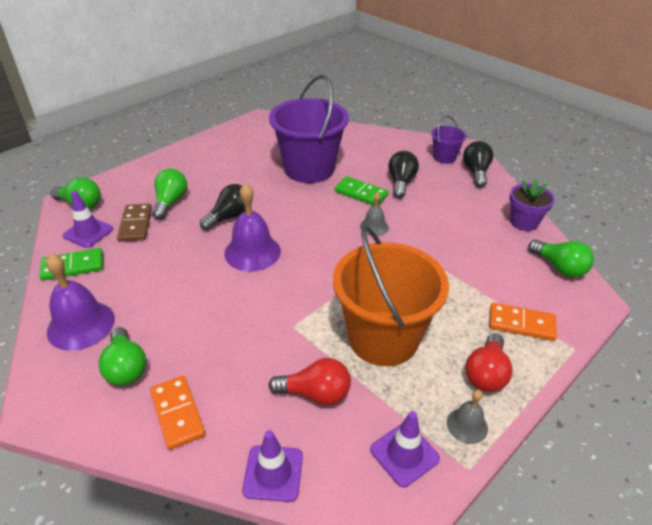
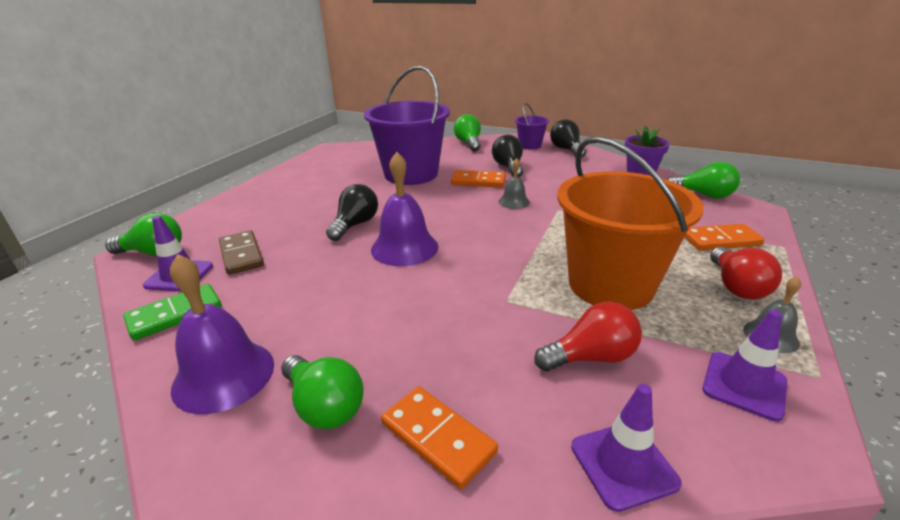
camera: 20 degrees left, 10 degrees down
(170, 202) = (274, 227): green light bulb -> green light bulb (468, 143)
(361, 193) = (478, 181): green domino -> orange domino

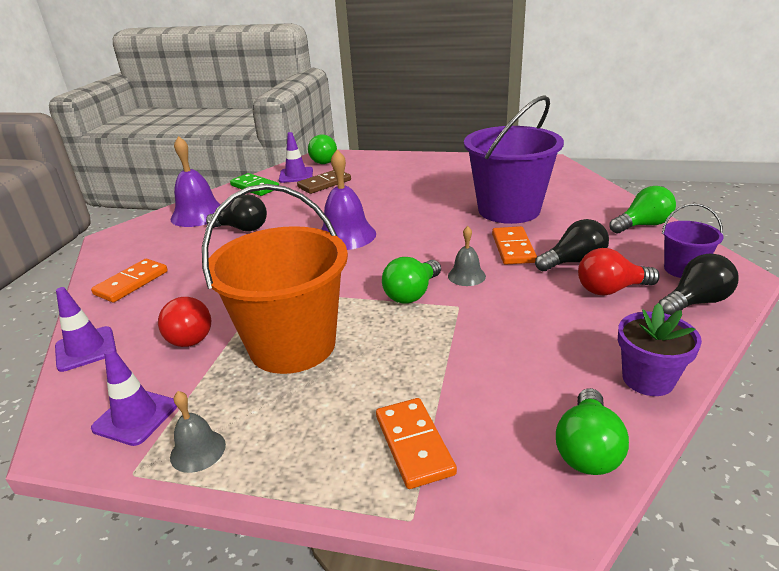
camera: 80 degrees right, 0 degrees up
(324, 406) = (167, 246): green light bulb -> green light bulb (412, 294)
(355, 225) = (381, 208): black light bulb -> black light bulb (242, 228)
(736, 287) = (292, 440): red light bulb -> red light bulb (610, 290)

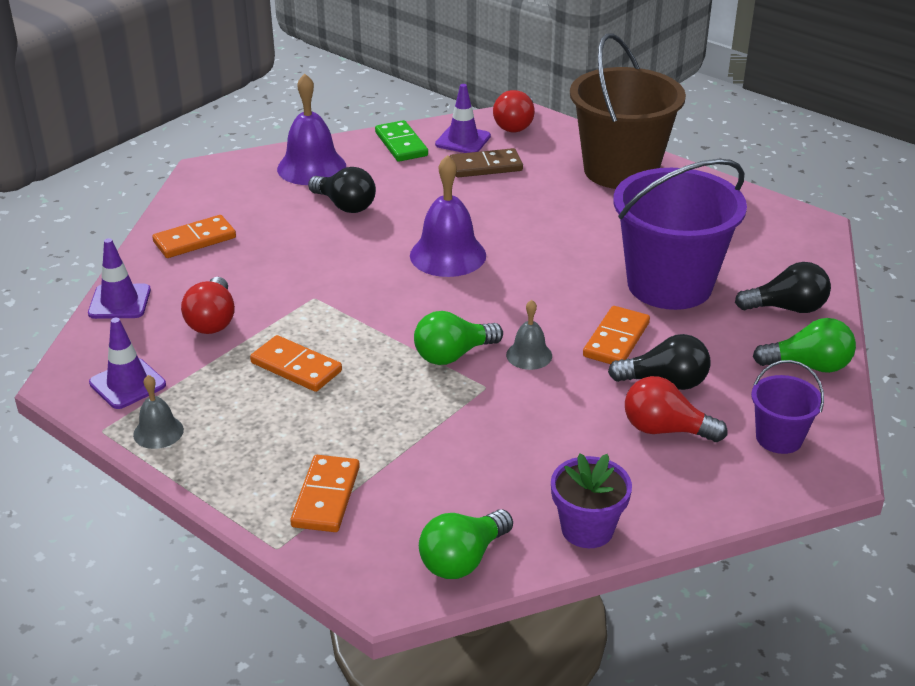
camera: 25 degrees right, 5 degrees up
(292, 345) = (296, 367): orange bucket -> orange domino
(323, 160) = (515, 125): green light bulb -> red light bulb
(412, 165) = (620, 170): none -> brown bucket
(695, 302) = (739, 478): black light bulb -> black light bulb (787, 308)

